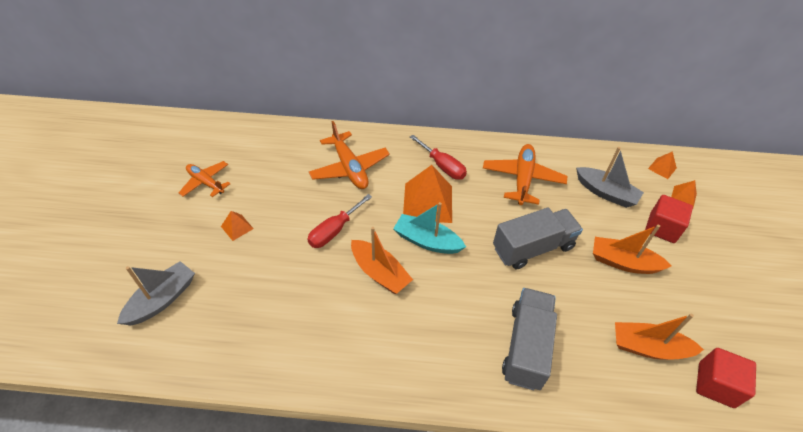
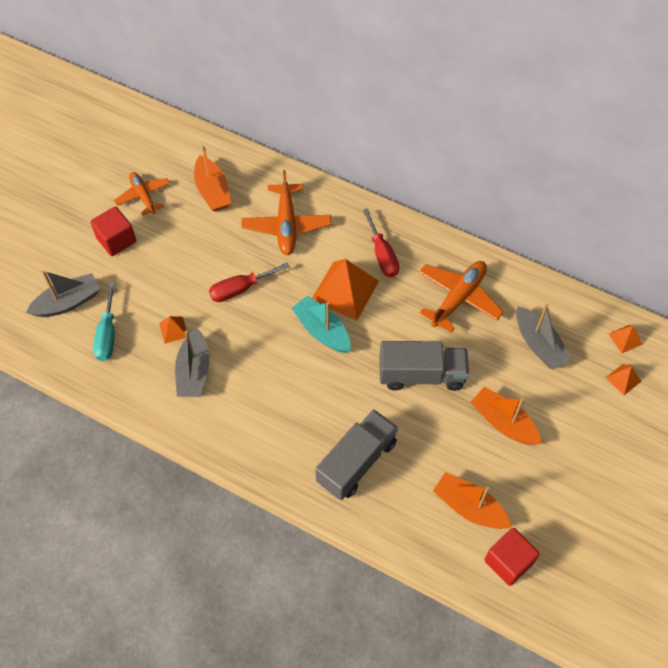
camera: 25 degrees right, 10 degrees up
(218, 316) = (107, 335): none -> turquoise screwdriver
(237, 227) = (154, 254): orange pyramid -> orange pyramid (173, 330)
(325, 320) = (194, 371): none -> grey boat
(379, 273) = (262, 346): orange boat -> orange boat (212, 191)
(662, 228) = (571, 403): red cube -> red cube (116, 240)

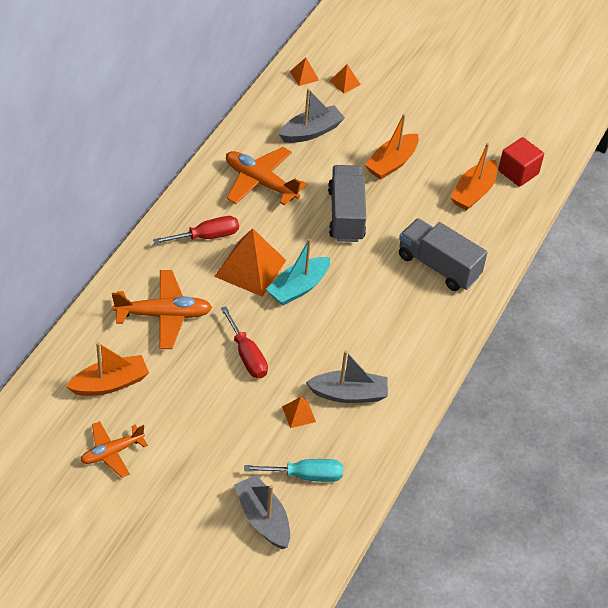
camera: 95 degrees left, 10 degrees down
(116, 240) = (176, 476): red cube -> none

